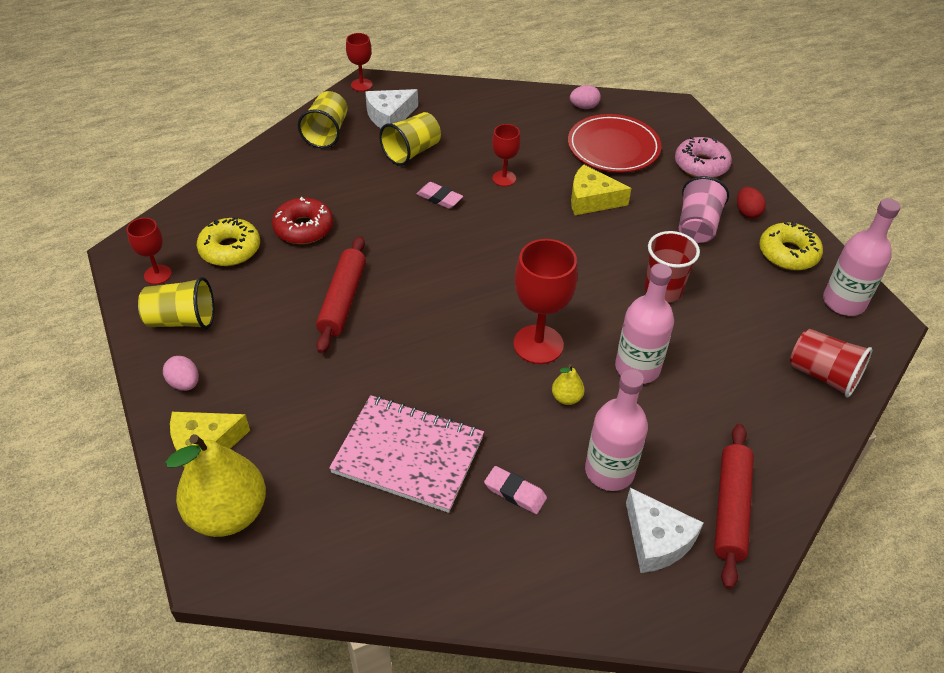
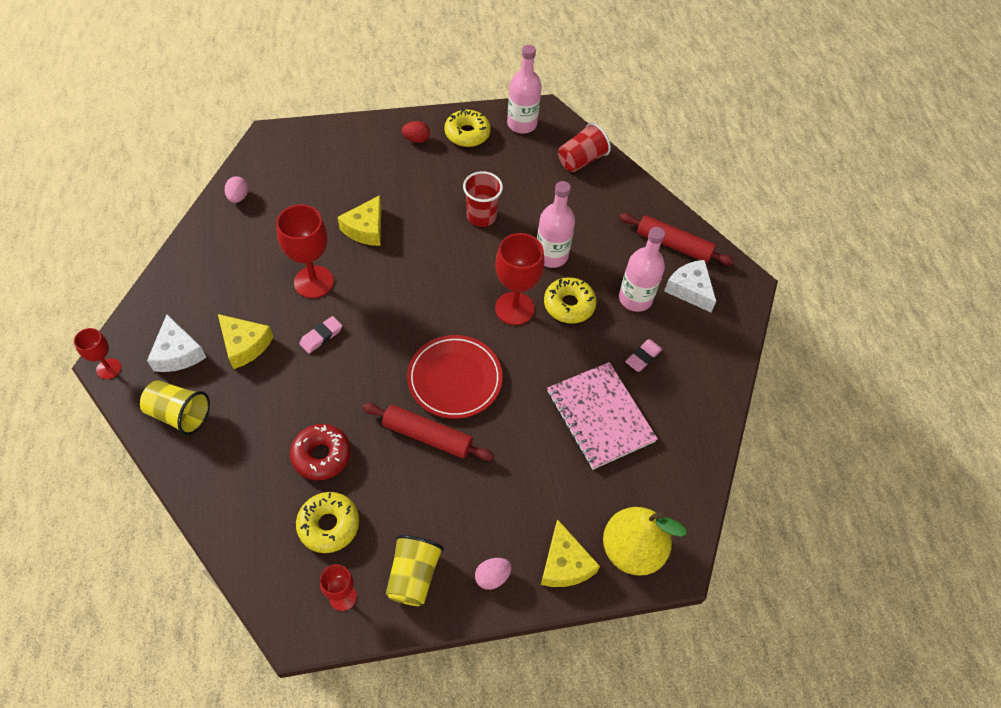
camera: 80 degrees left, 10 degrees up
(408, 455) = (600, 416): pink notebook -> pink notebook turned 60 degrees counterclockwise
(412, 152) = (244, 345): yellow cup -> yellow cheese
(504, 178) = (314, 282): red goblet -> red goblet, size x1.77
(566, 398) = (569, 305): yellow pear -> yellow donut
(613, 147) = (305, 194): red plate -> red plate (455, 379)
(656, 540) = (690, 290): white cheese -> white cheese turned 105 degrees counterclockwise
(697, 226) = (421, 173): pink cup -> none
(701, 165) = (351, 146): pink donut -> none

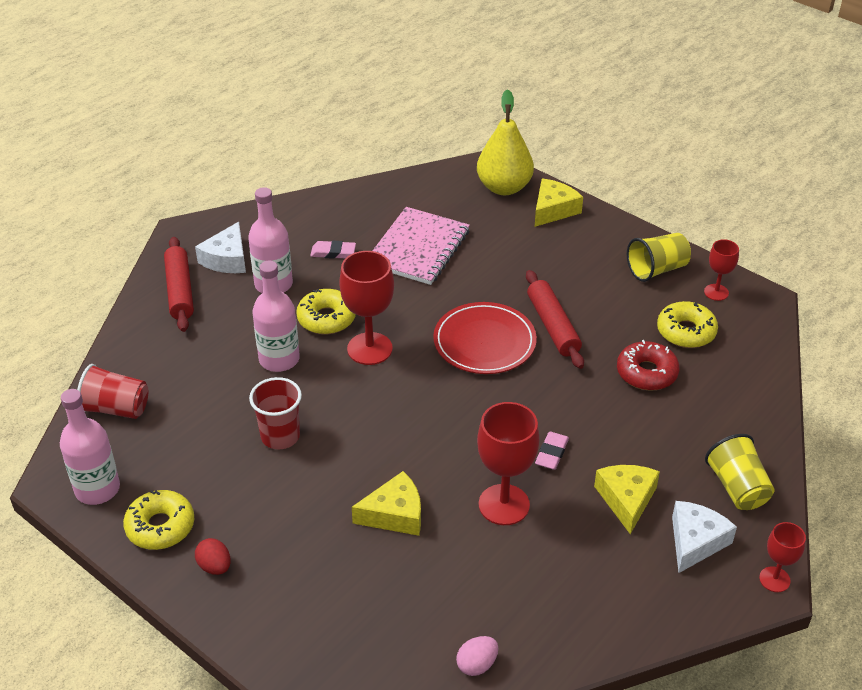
camera: 125 degrees left, 15 degrees down
(321, 336) = (551, 453): pink eraser -> pink eraser turned 75 degrees counterclockwise
(492, 577) = (606, 235): pink egg -> none

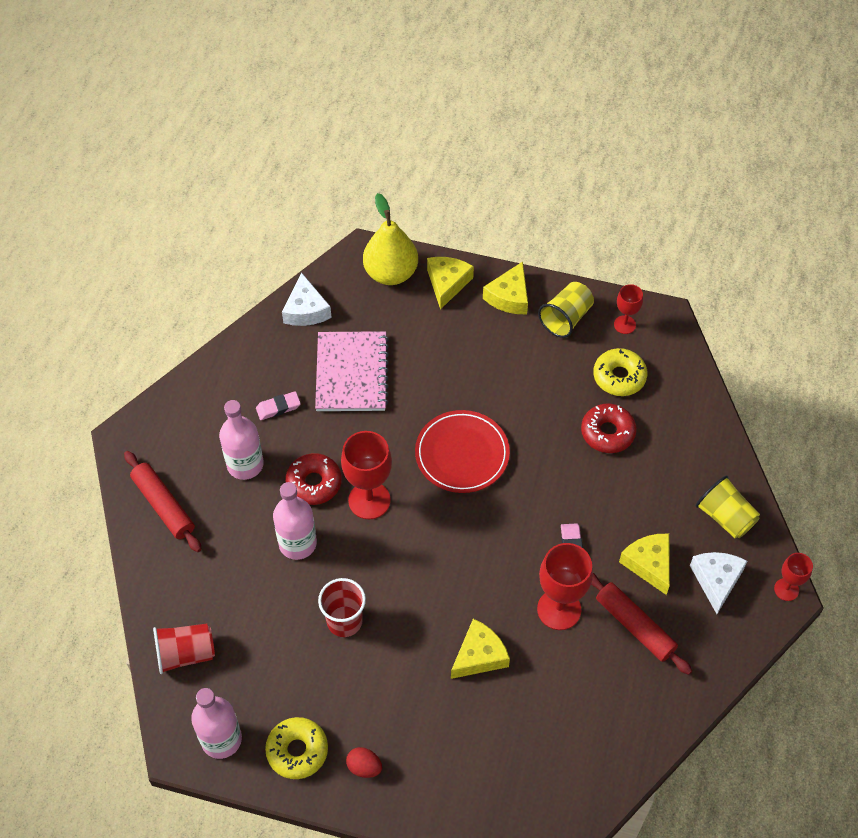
camera: 25 degrees left, 15 degrees up
(227, 259) = (185, 452): white cheese -> white cheese (306, 310)
(326, 318) = (314, 483): yellow donut -> red donut
(477, 664) = (610, 760): pink egg -> none
(553, 326) = (509, 414): red rolling pin -> red rolling pin (635, 626)
(609, 237) = (509, 297): none -> yellow cheese

